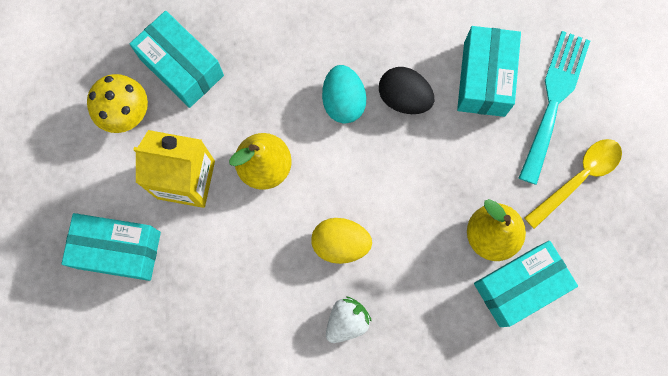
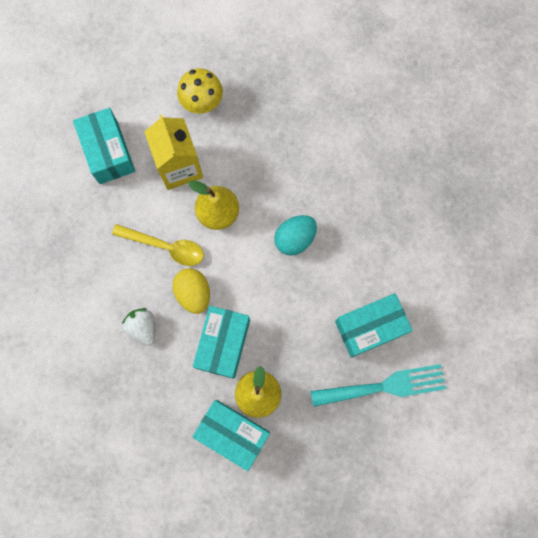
camera: 60 degrees right, 0 degrees up
(181, 67) = (255, 119): turquoise box -> turquoise box (223, 344)
(346, 321) = (142, 327): white strawberry -> white strawberry turned 135 degrees counterclockwise
(404, 98) = (322, 279): black egg -> none
(578, 178) = (336, 435): yellow spoon -> yellow spoon (165, 247)

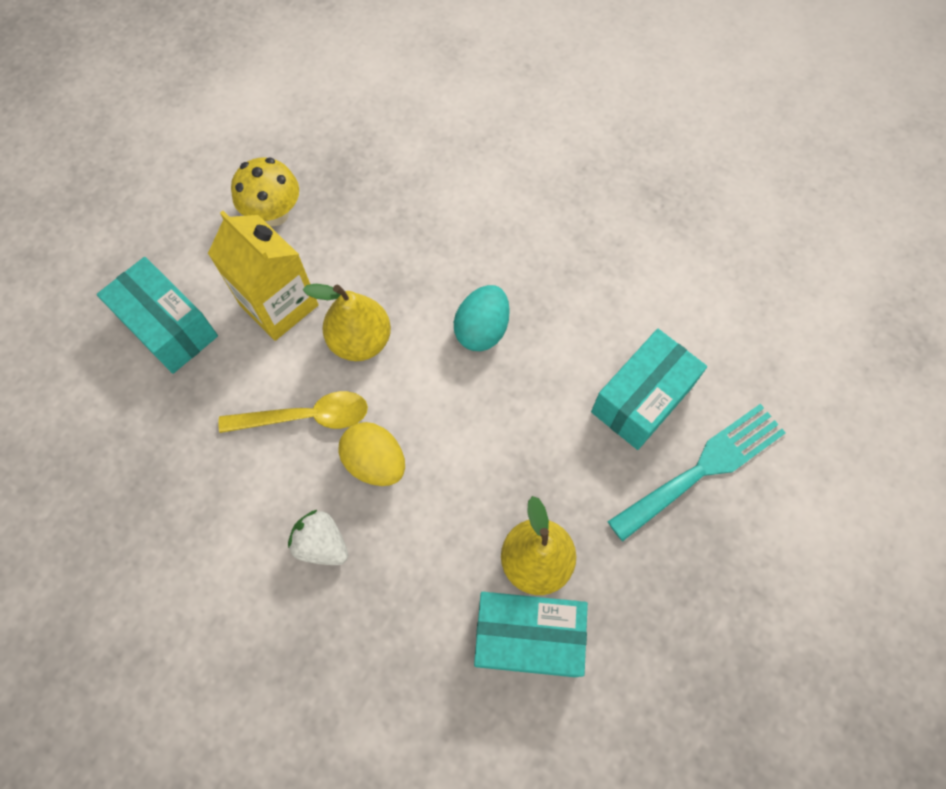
camera: 25 degrees left, 10 degrees down
(223, 344) = (451, 513): turquoise box -> none

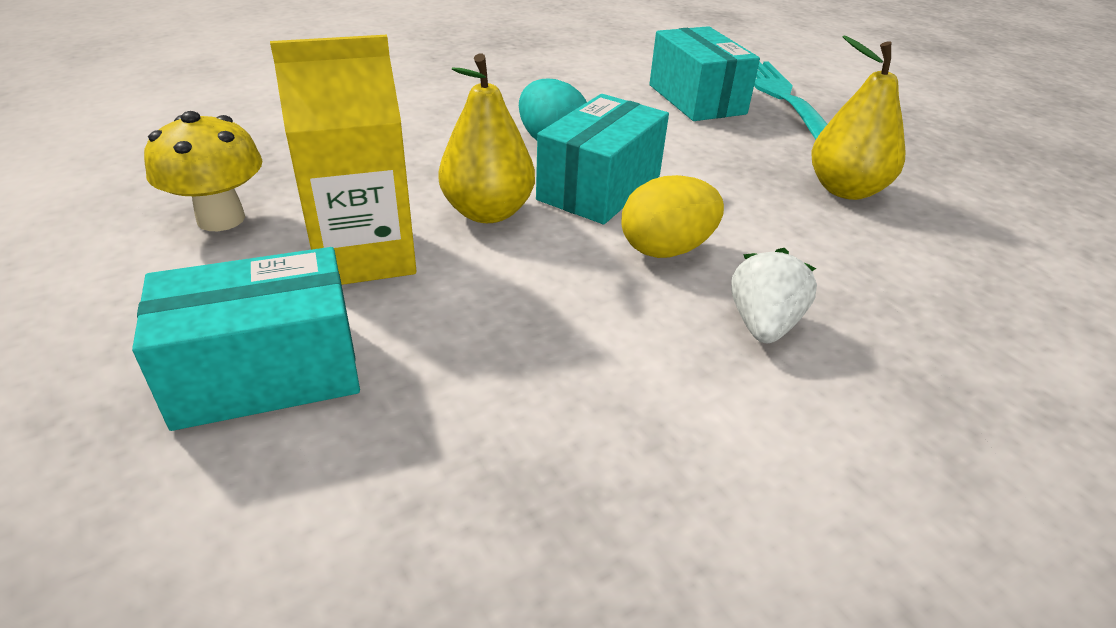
camera: 65 degrees left, 30 degrees down
(306, 417) = (559, 282): yellow spoon -> none
(322, 544) = (763, 324): white strawberry -> white strawberry turned 135 degrees clockwise
(527, 637) = (934, 218): turquoise box -> turquoise box (599, 188)

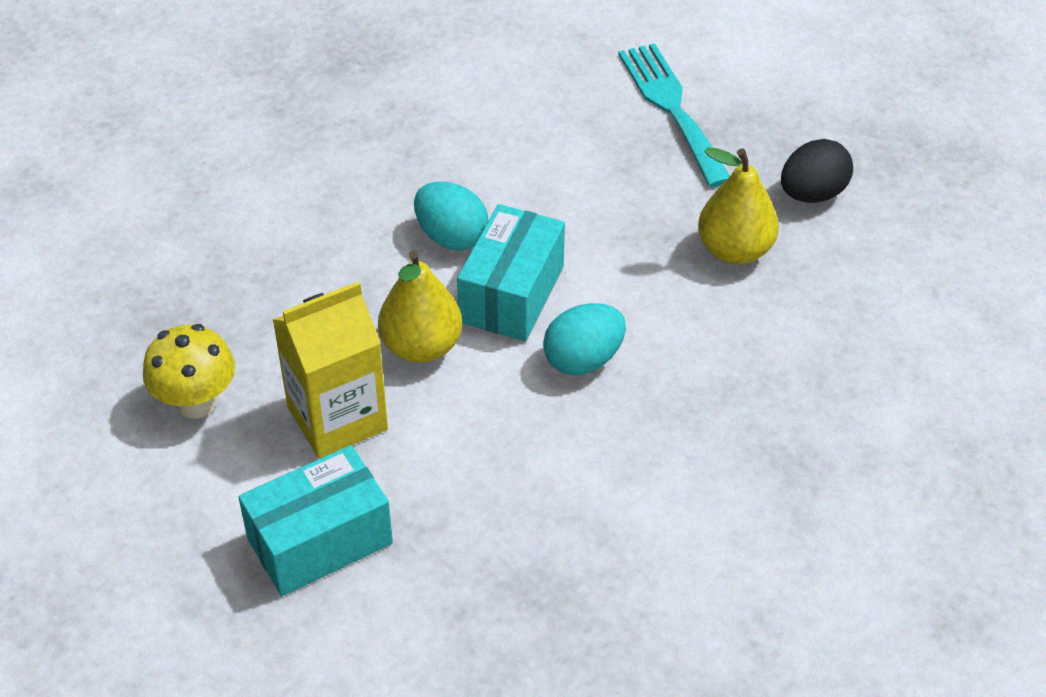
camera: 10 degrees left, 10 degrees up
(666, 249) = (583, 360): yellow egg -> turquoise egg
(696, 99) = (583, 132): turquoise box -> none
(763, 324) = (667, 424): white strawberry -> none
(926, 163) = (812, 194): none -> black egg

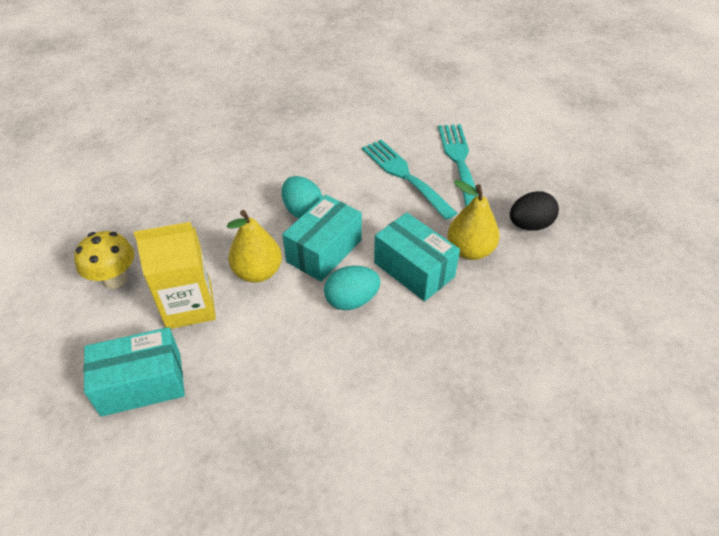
camera: 15 degrees right, 0 degrees up
(592, 148) = (404, 175): none -> turquoise fork
(660, 296) = (414, 269): none -> turquoise box

